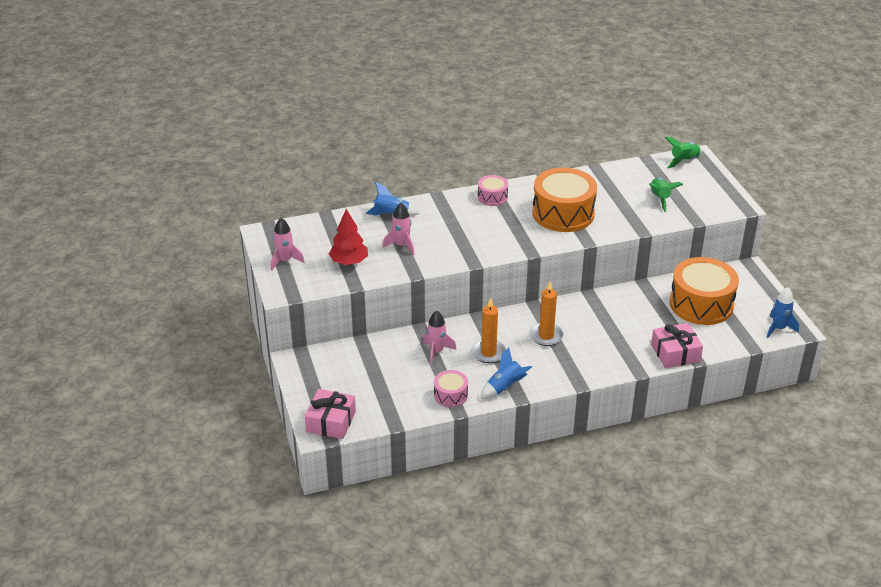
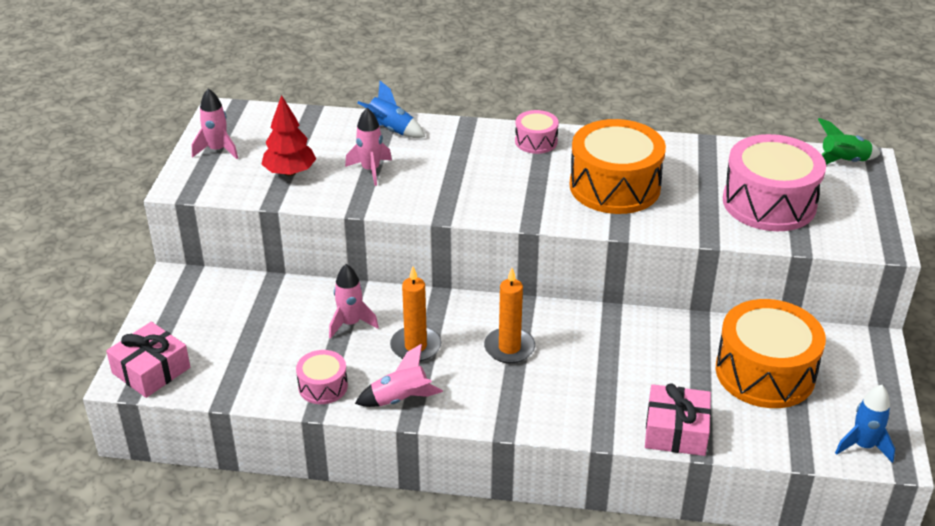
camera: 25 degrees right, 0 degrees up
(504, 387) = (400, 399): blue rocket -> pink rocket
(660, 198) = (769, 203): green rocket -> pink drum

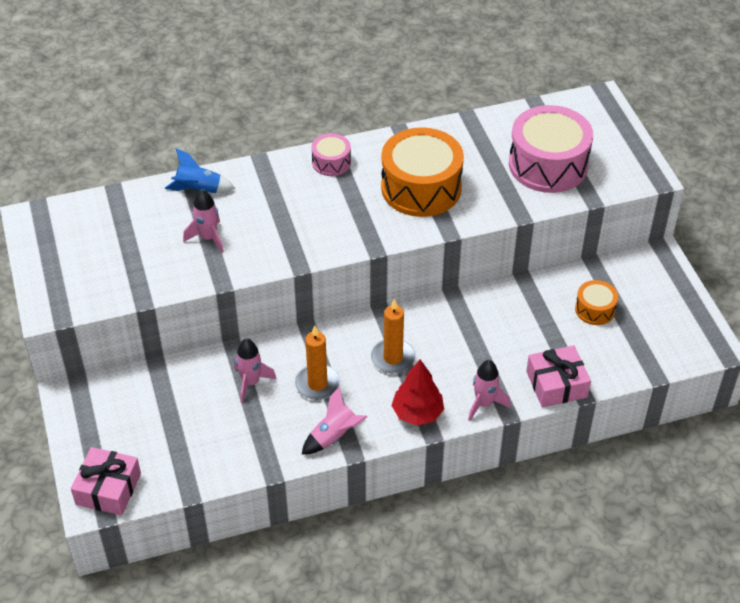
camera: 25 degrees left, 10 degrees up
(217, 150) = (55, 262): pink rocket -> pink rocket (484, 404)
(290, 172) = (138, 264): red tree -> red tree (417, 413)
(323, 386) = (264, 448): pink drum -> none
(765, 372) = (595, 309): orange drum -> orange drum, size x0.49
(843, 162) = (583, 106): green rocket -> none
(863, 446) = (691, 347): blue rocket -> none

